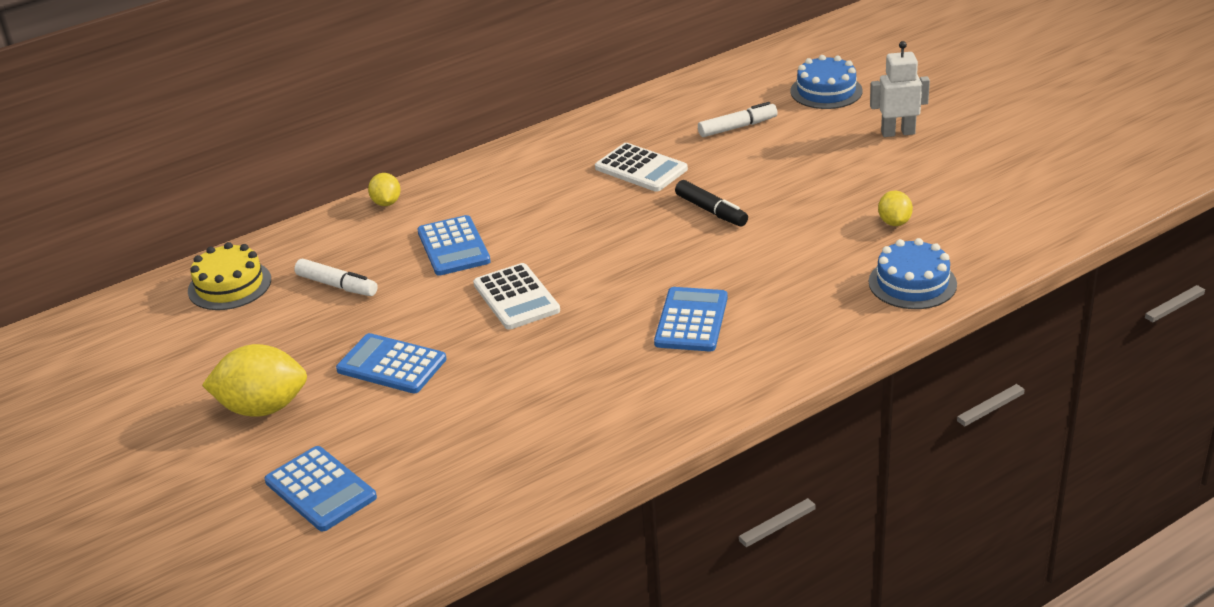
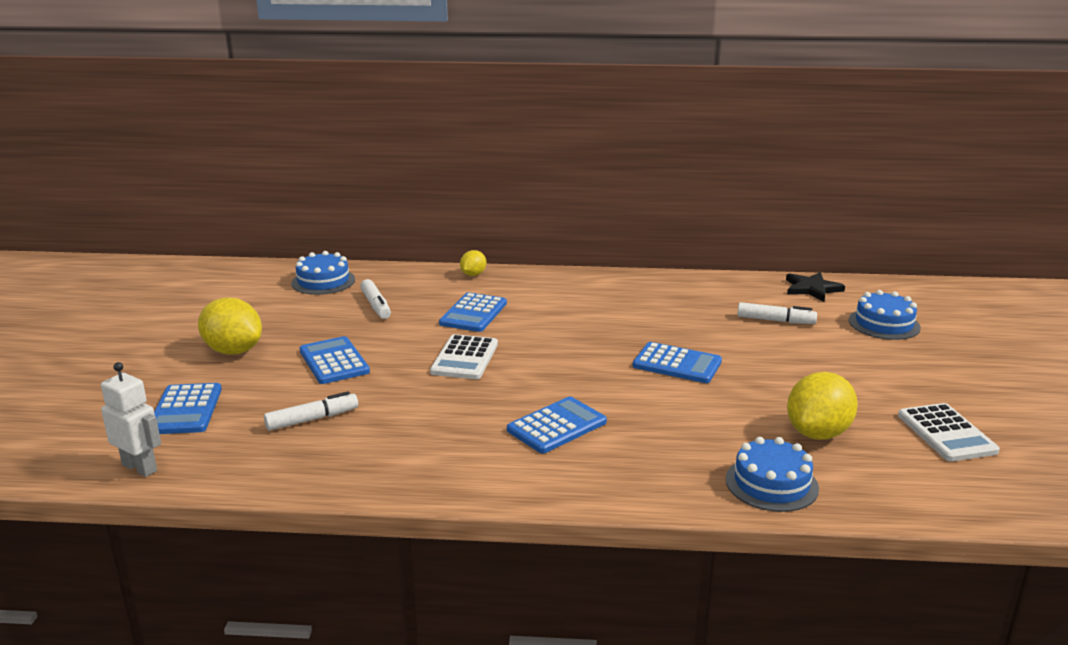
camera: 35 degrees right, 10 degrees down
(229, 285) = (323, 281): yellow cake -> blue cake
(465, 430) = (312, 419): none -> white marker
(641, 168) = (665, 318): white calculator -> white calculator (946, 433)
(711, 211) = (677, 364): black marker -> blue calculator
(727, 78) = (812, 289): none -> black star
(894, 222) = (818, 433): yellow lemon -> yellow lemon, size x1.88
(898, 133) = (910, 373): white robot -> white robot (140, 468)

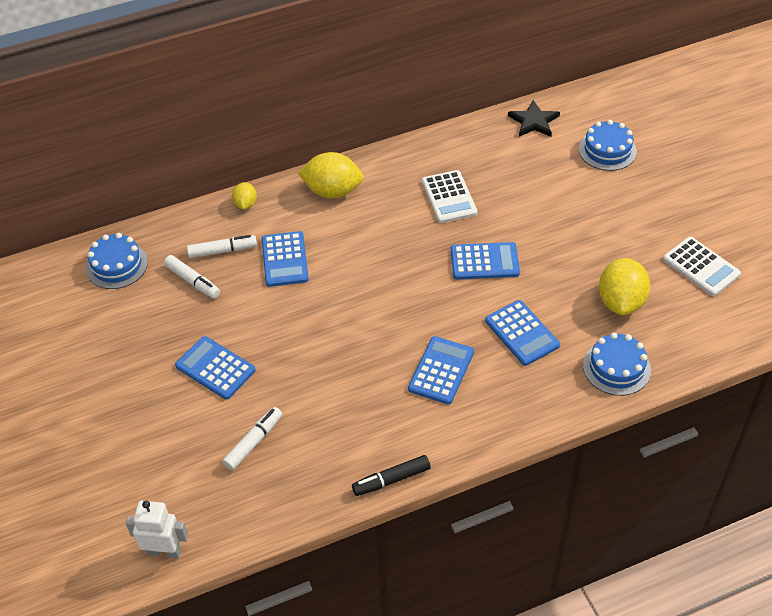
camera: 25 degrees left, 25 degrees up
(186, 410) = (142, 476): blue calculator -> blue calculator (522, 333)
(233, 351) = (117, 390): yellow lemon -> yellow lemon (332, 191)
(420, 491) = (391, 480): none -> black marker
(465, 358) = (319, 320): white calculator -> white calculator (449, 197)
(775, 320) = (527, 176): white marker -> white marker (222, 251)

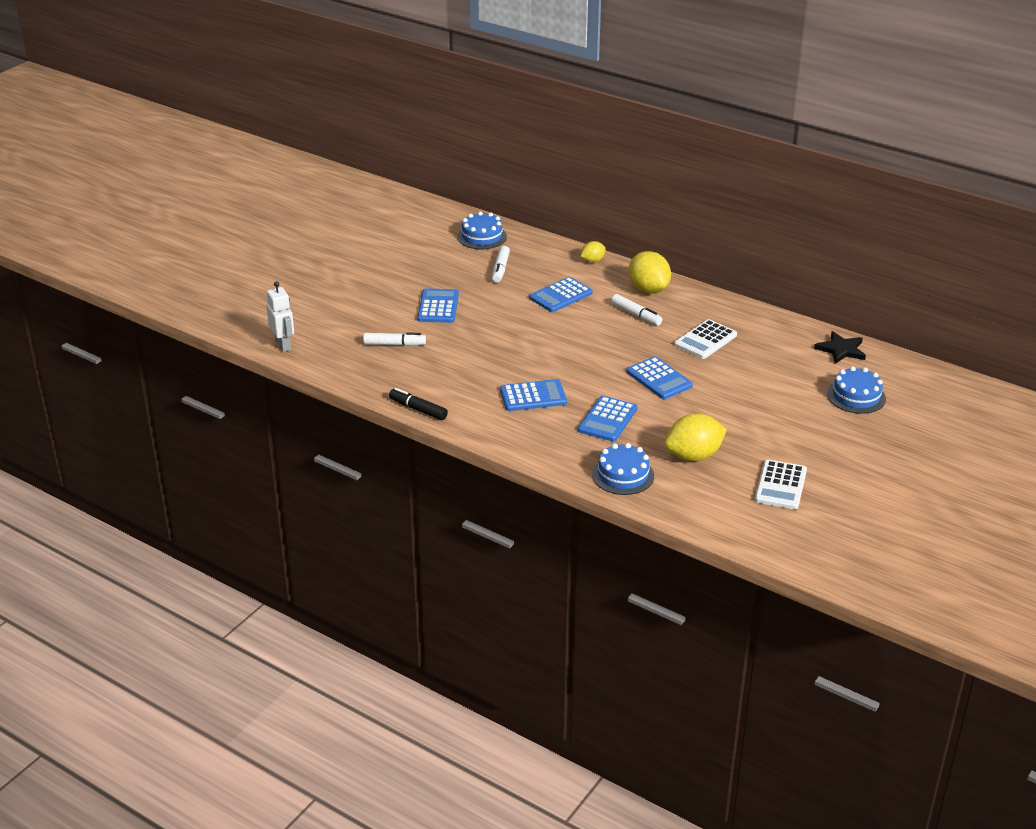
camera: 55 degrees right, 15 degrees down
(222, 251) = (540, 269): white marker -> white marker (636, 315)

